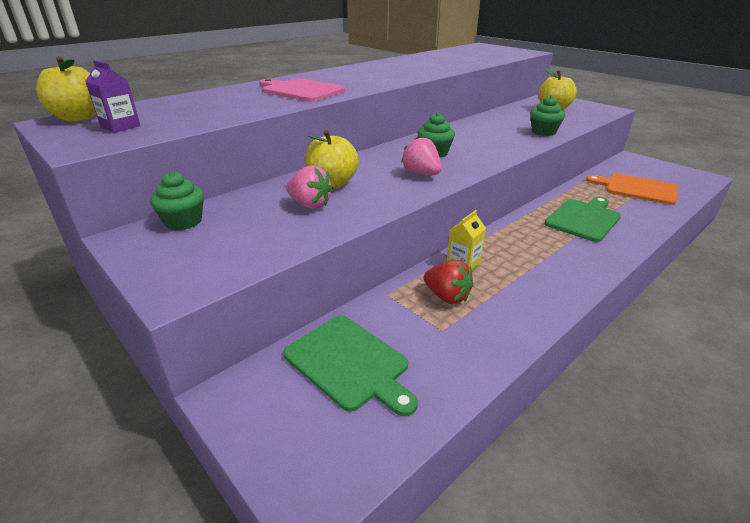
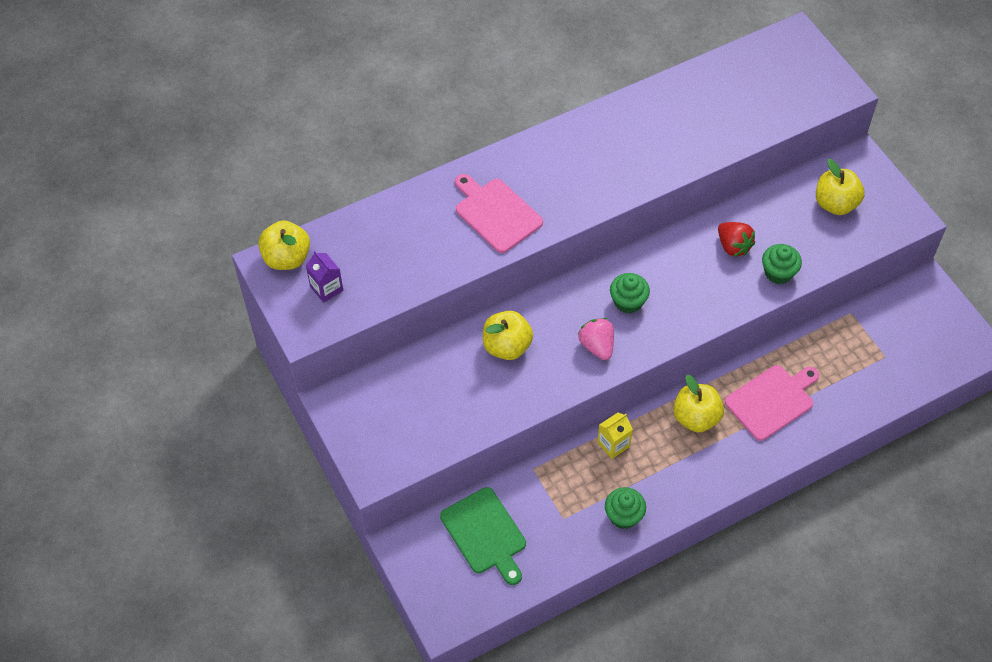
camera: 15 degrees right, 25 degrees up
(183, 222) = (374, 386): green cupcake -> green cupcake (623, 516)
(310, 205) = (480, 381): pink strawberry -> none
(447, 297) = (581, 483): red strawberry -> red strawberry (733, 246)
(528, 236) = (696, 417): none -> yellow apple
(584, 219) = (772, 400): green cutting board -> pink cutting board
(637, 189) = (875, 356): orange cutting board -> none

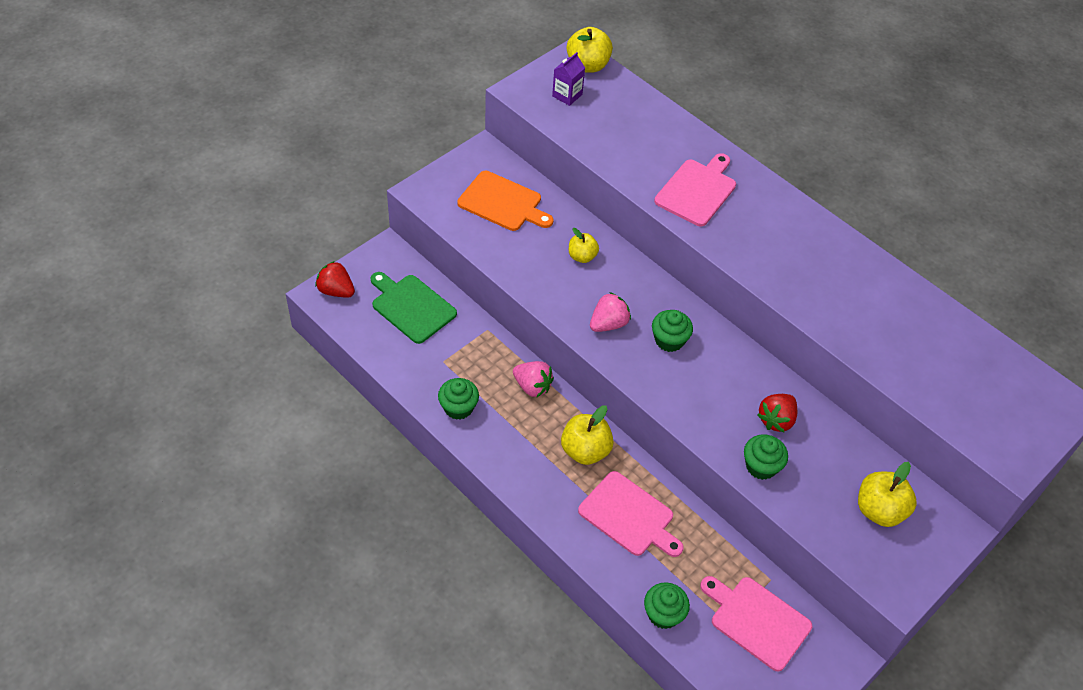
camera: 70 degrees right, 5 degrees down
(413, 400) = (503, 203): none -> orange cutting board
(443, 605) = (336, 291): none -> red strawberry
(485, 534) = (411, 307): green cutting board -> green cutting board turned 90 degrees clockwise
(507, 346) = (582, 256): yellow apple -> yellow apple, size x0.63
(613, 444) = (532, 386): yellow carton -> pink strawberry
(871, 401) = (663, 614): none -> green cupcake
(887, 334) = (757, 620): none -> pink cutting board

